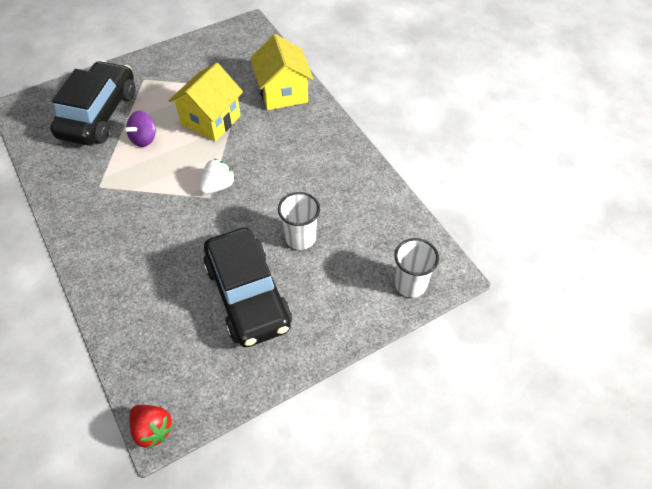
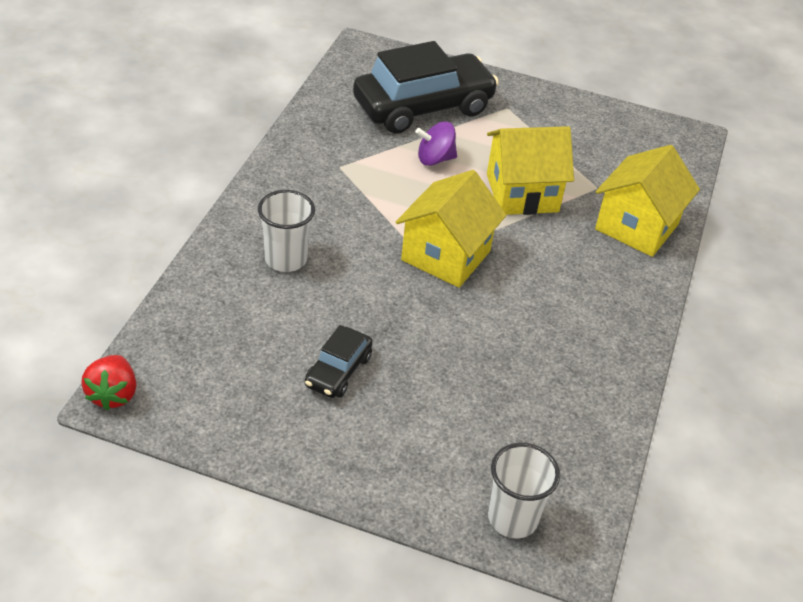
camera: 45 degrees right, 10 degrees down
(218, 186) = (446, 255): white strawberry -> yellow house
(248, 295) = (338, 371): black car -> black car, size x0.48
(300, 238) = (460, 370): white cup -> white cup (286, 259)

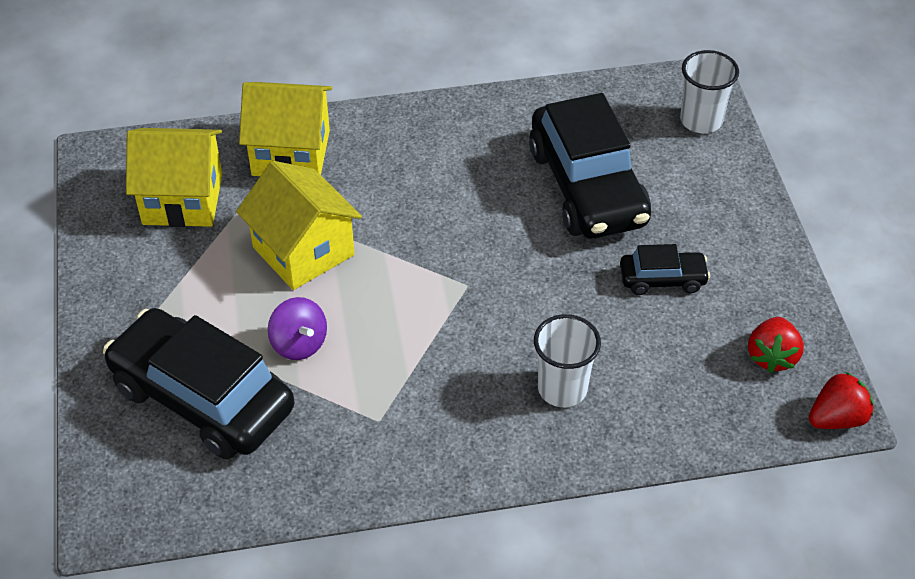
camera: 115 degrees left, 5 degrees up
(204, 392) = (772, 356): none -> red strawberry
(446, 255) = (450, 270): yellow house -> yellow house (183, 199)
(479, 381) = (587, 186): none -> black car

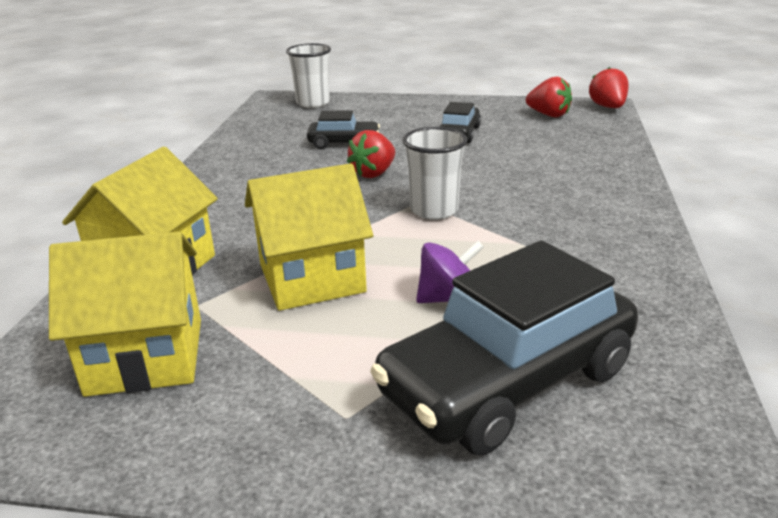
camera: 70 degrees left, 20 degrees down
(183, 199) = (146, 356): yellow house -> yellow house turned 60 degrees clockwise
(518, 233) = (374, 173): none -> red strawberry
(562, 389) = (557, 180): white cup -> white cup (434, 210)
(587, 186) = (344, 143): black car -> black car, size x0.48

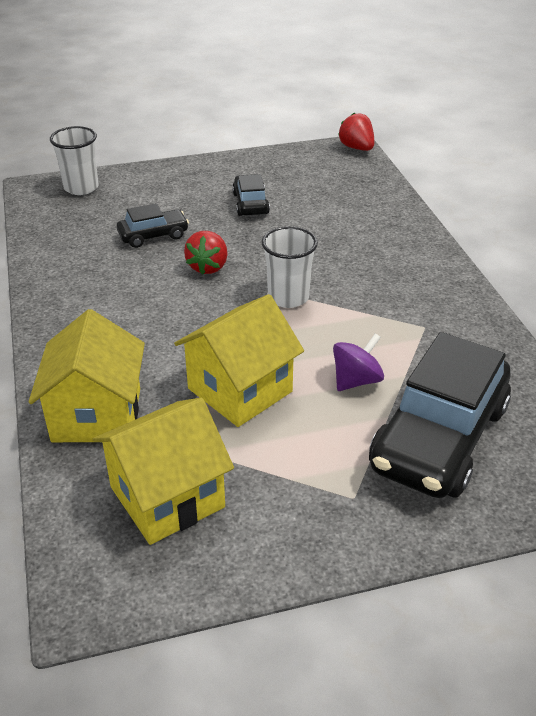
camera: 25 degrees left, 10 degrees up
(548, 115) = (313, 166): red strawberry -> none

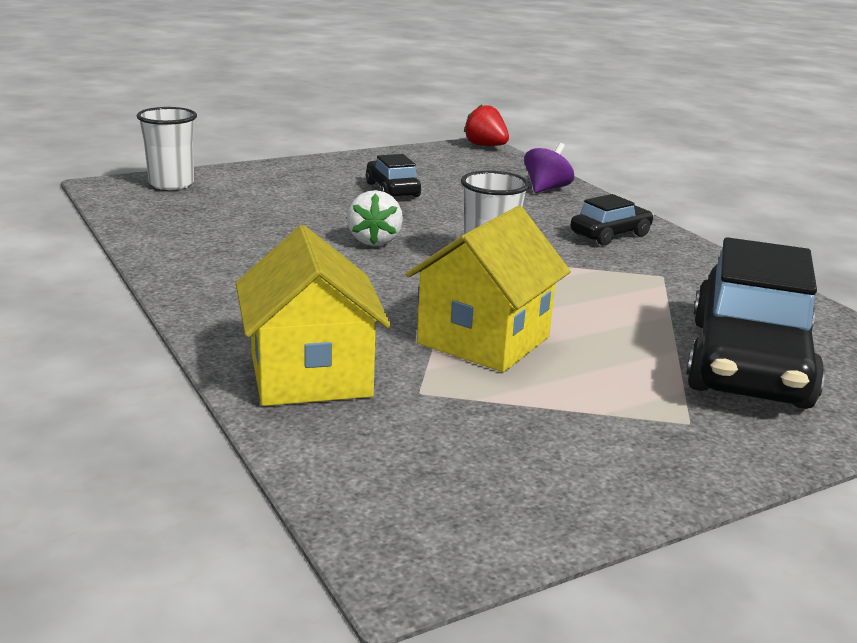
camera: 15 degrees left, 15 degrees down
(153, 235) = (289, 219): black car -> black car (610, 235)
(167, 497) = (454, 444): yellow house -> none
(208, 267) = (374, 241): red strawberry -> white strawberry
(356, 380) = (618, 322): purple spinning top -> purple spinning top (546, 189)

